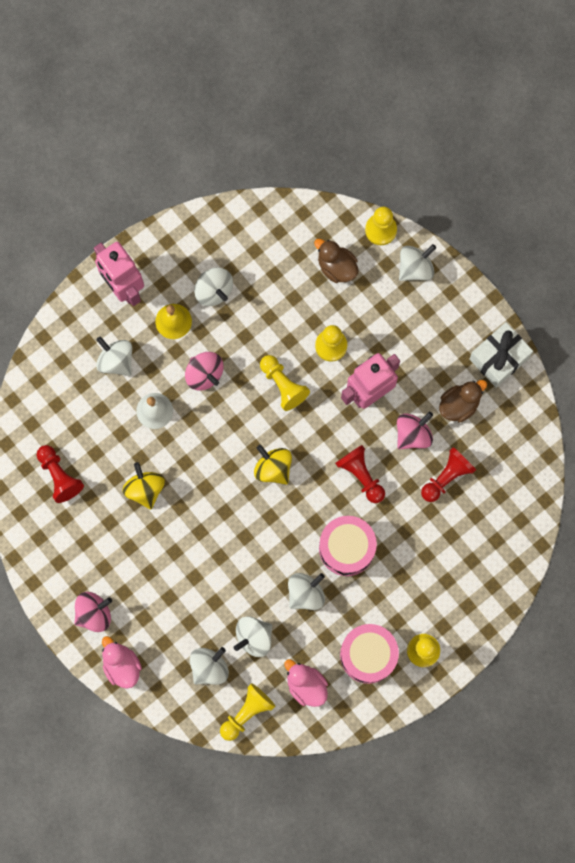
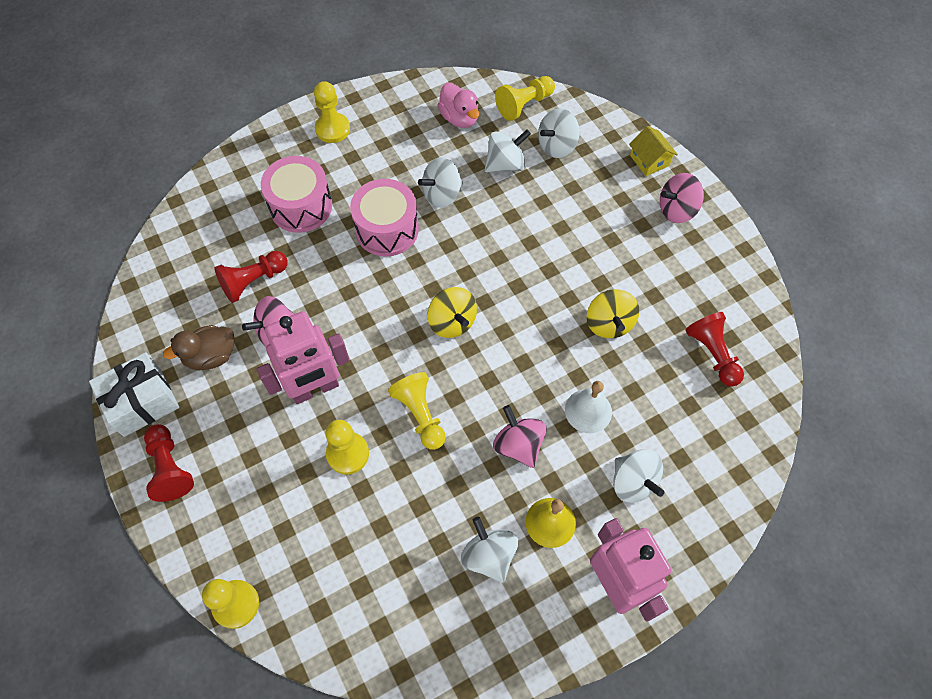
camera: 170 degrees left, 15 degrees down
(122, 665) = (649, 160): pink duck -> yellow house
(336, 267) = (312, 560): brown duck -> none
(361, 475) = (351, 298): red pawn -> red pawn (170, 468)
(368, 655) = (390, 133): pink drum -> pink drum (301, 206)
(415, 268) = (206, 539): white spinning top -> none

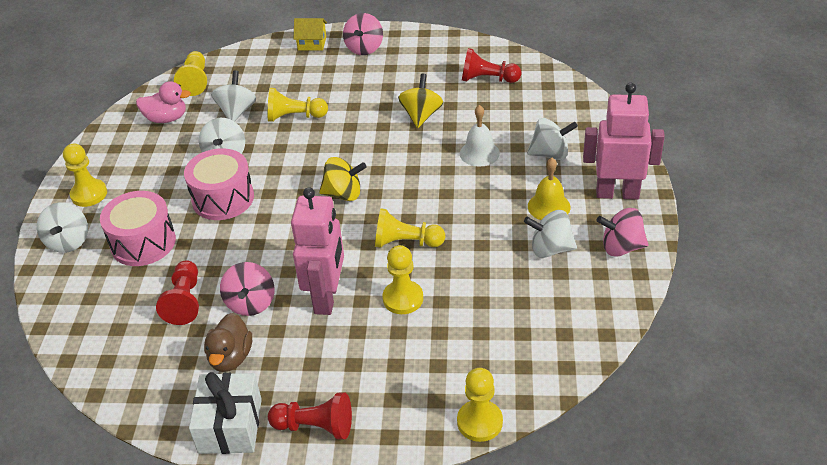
camera: 55 degrees left, 20 degrees down
(518, 445) = (476, 199): pink spinning top -> pink spinning top (621, 247)
(531, 215) = (295, 117): none -> yellow pawn
(556, 146) = (250, 80): white spinning top -> white spinning top (68, 242)
(609, 323) = (421, 115): yellow spinning top -> yellow spinning top turned 105 degrees counterclockwise

